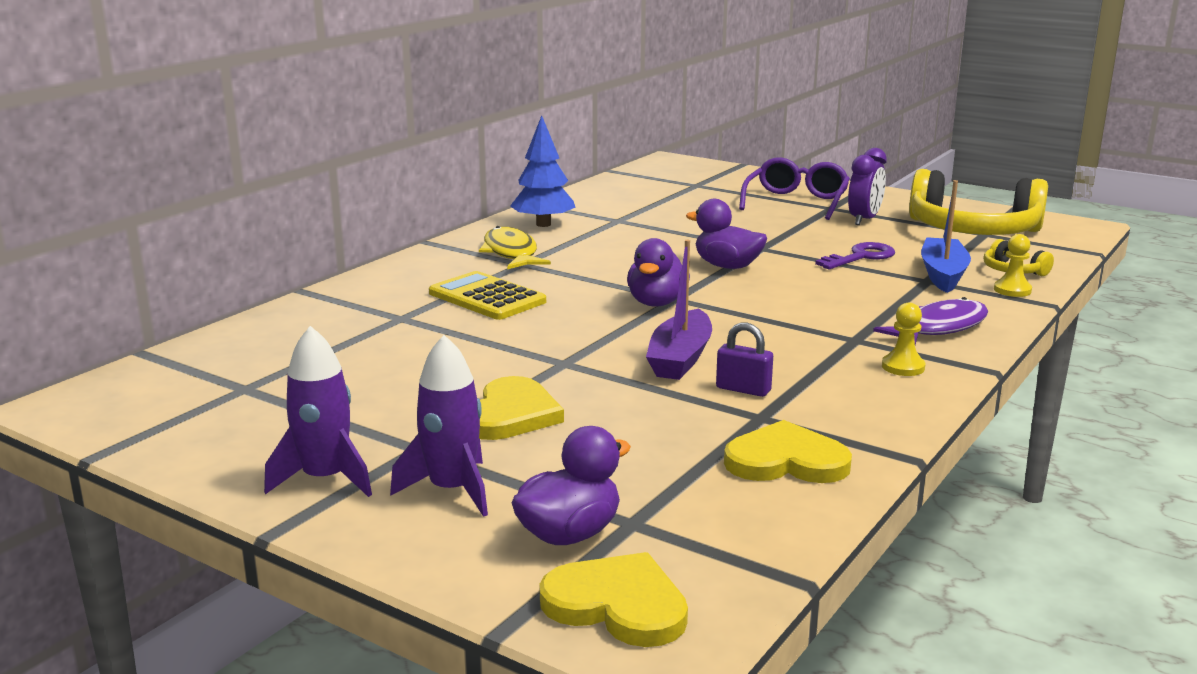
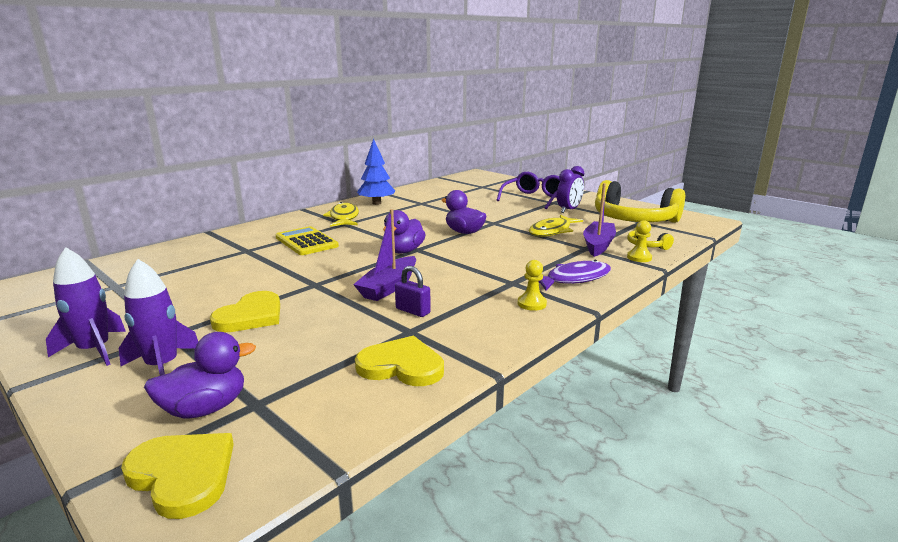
camera: 10 degrees right, 0 degrees up
(861, 257) = (552, 231): purple key -> yellow fish
(943, 275) = (598, 245): blue boat -> purple boat

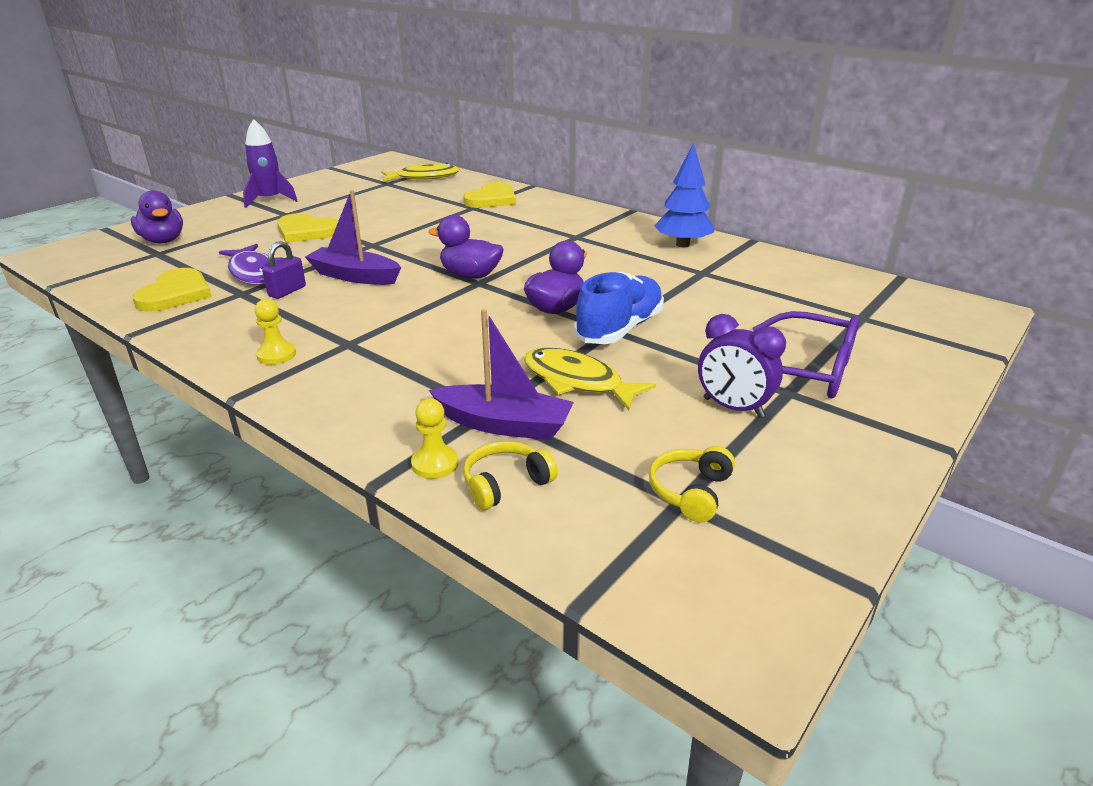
camera: 85 degrees right, 10 degrees up
(162, 366) = (233, 220): purple rocket -> none
(183, 475) = (93, 247): yellow heart -> yellow heart (491, 199)
(306, 242) = (501, 226): yellow calculator -> none
(344, 218) = (601, 233): yellow fish -> yellow fish (424, 177)
(492, 221) = (619, 329): none -> blue shoe
(574, 279) = (348, 389): purple fish -> purple fish (254, 273)
(634, 220) = (690, 492): yellow headphones -> yellow headphones, size x0.42

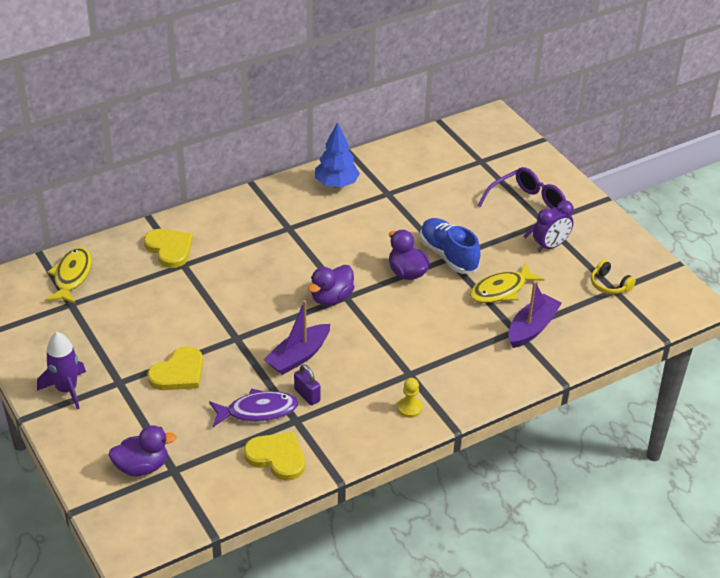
camera: 70 degrees left, 10 degrees up
(435, 464) = (556, 360): yellow pawn -> none
(506, 483) = (582, 339): yellow headphones -> none

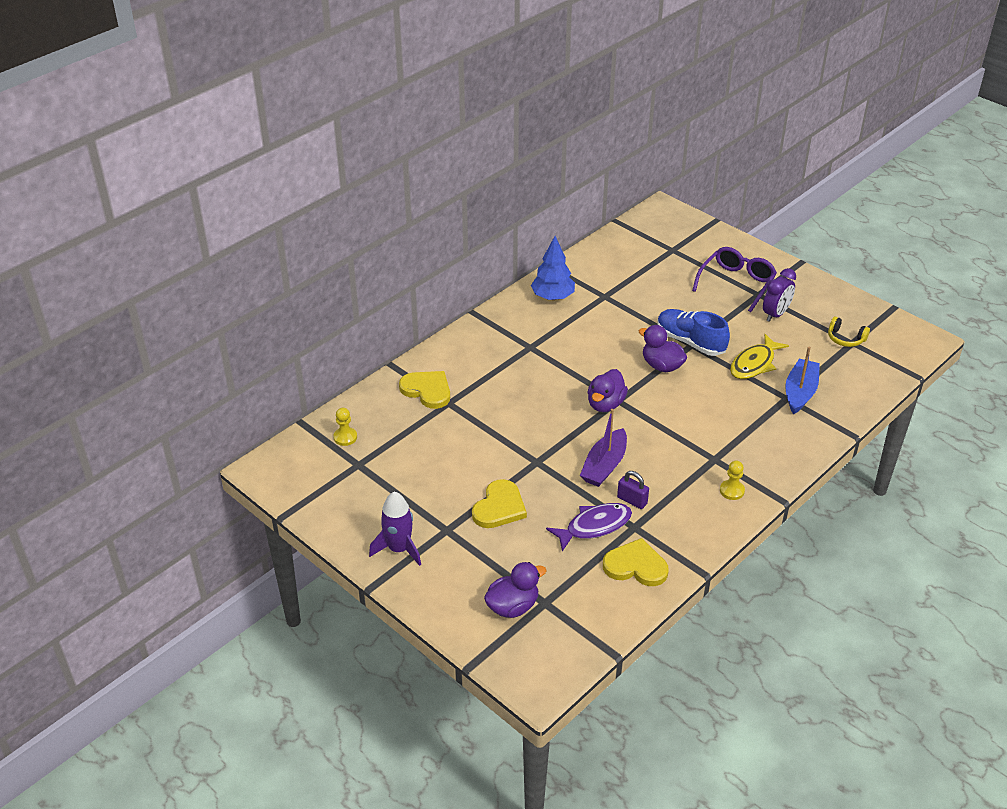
camera: 15 degrees left, 0 degrees up
(72, 276) = (345, 437): yellow fish -> yellow pawn
(532, 328) = (800, 392): purple boat -> blue boat

